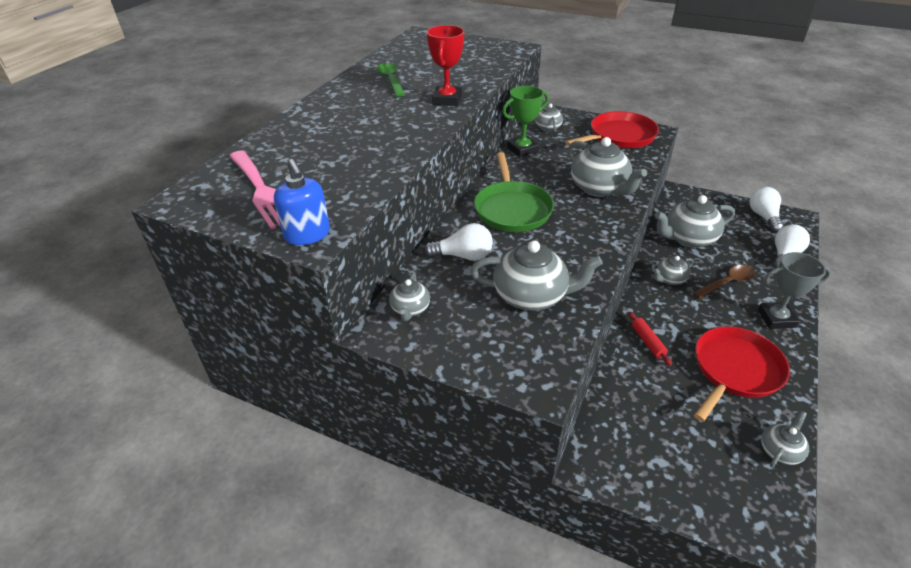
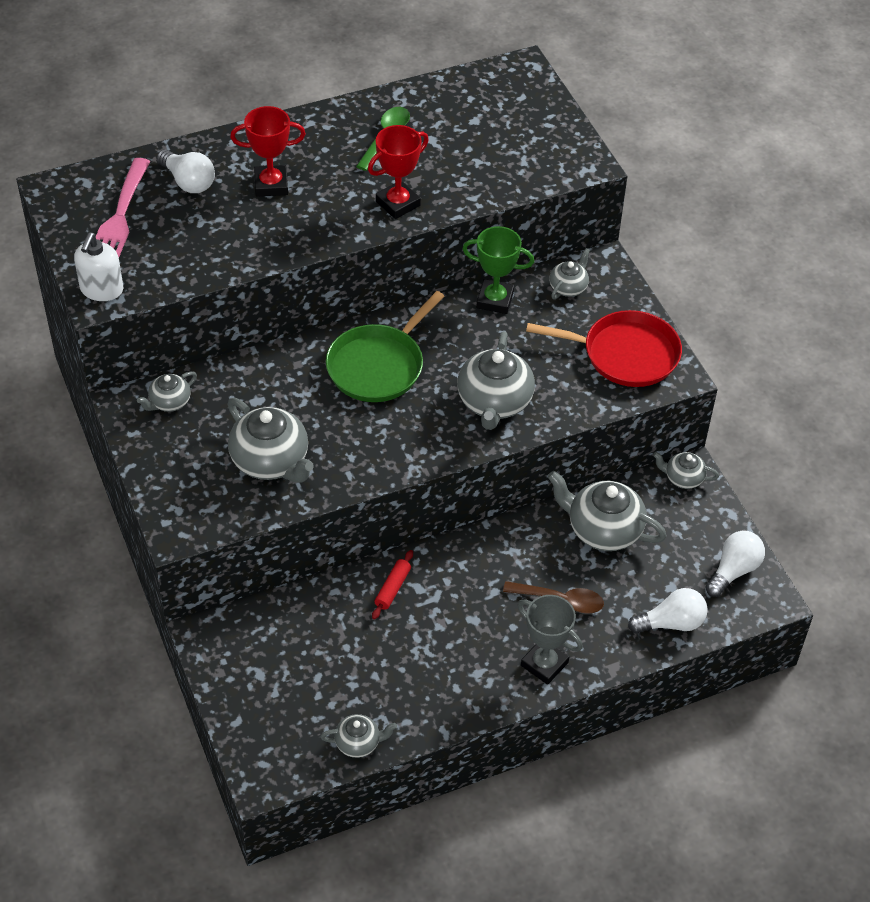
camera: 40 degrees right, 10 degrees up
(307, 235) = (101, 290): blue soap dispenser -> white soap dispenser
(353, 126) = (271, 184): none -> red trophy
(463, 256) = (270, 384): white light bulb -> white light bulb (188, 182)
(670, 279) = (509, 553): grey teapot -> grey teapot (683, 478)
(735, 370) = (426, 668): red pan -> none

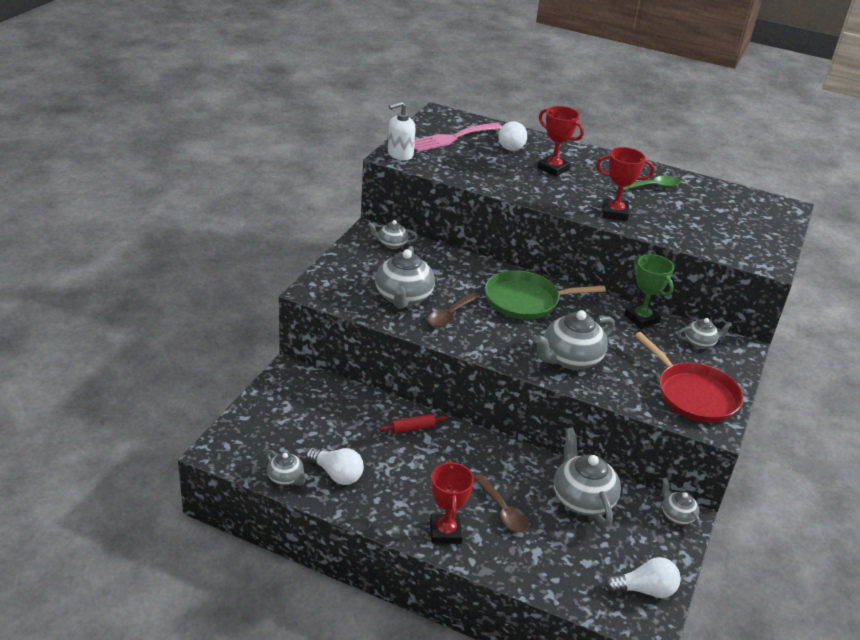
camera: 45 degrees right, 15 degrees down
(338, 444) = (450, 315): none -> brown spoon
(544, 664) = (445, 532): grey trophy -> red trophy
(671, 623) = (559, 580): white light bulb -> white light bulb (337, 474)

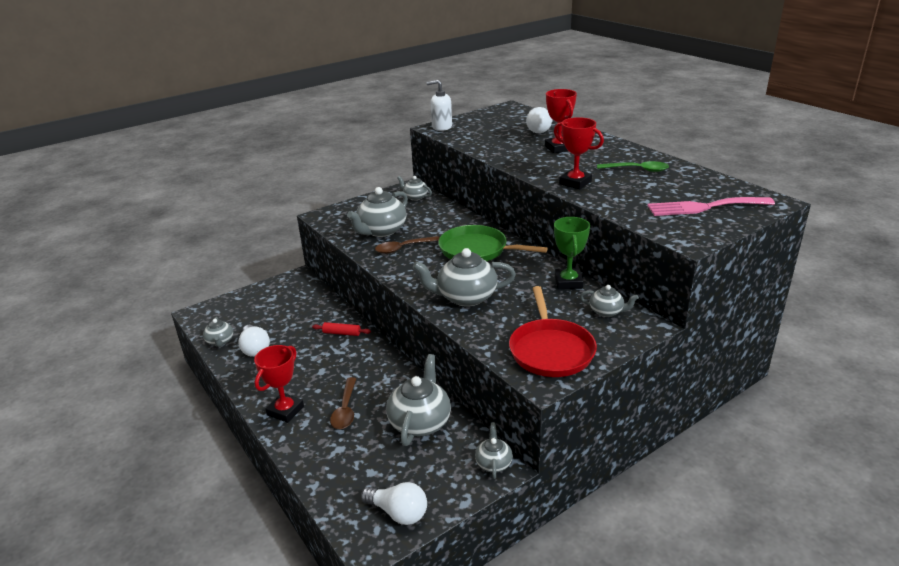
camera: 35 degrees right, 5 degrees down
(451, 138) = (497, 121): pink fork -> pink fork (704, 207)

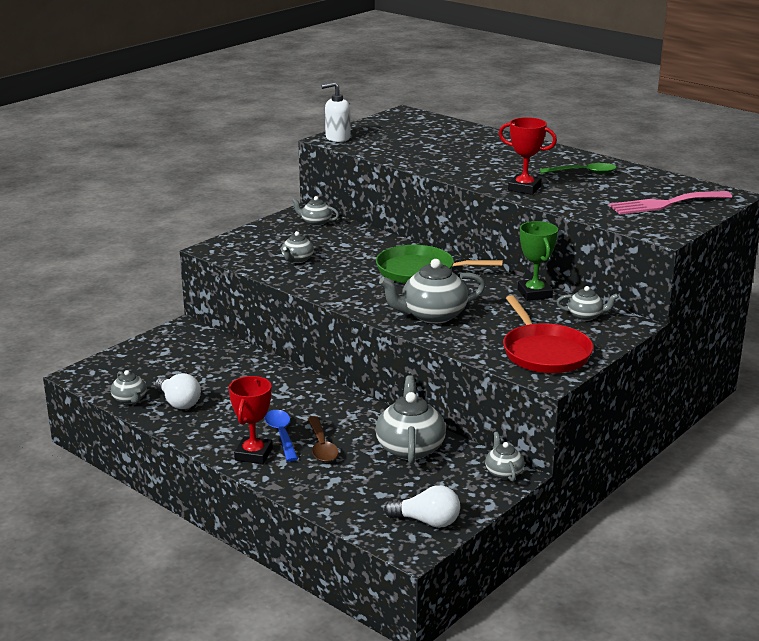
camera: 15 degrees left, 5 degrees down
(318, 392) = (281, 435): none -> blue spoon
(342, 333) = (274, 378): red rolling pin -> none
(381, 231) = (297, 259): grey teapot -> grey teapot, size x0.54
(403, 248) = (334, 275): brown spoon -> none
(541, 130) = (457, 137): white light bulb -> none
(558, 148) = (487, 155): red trophy -> none

